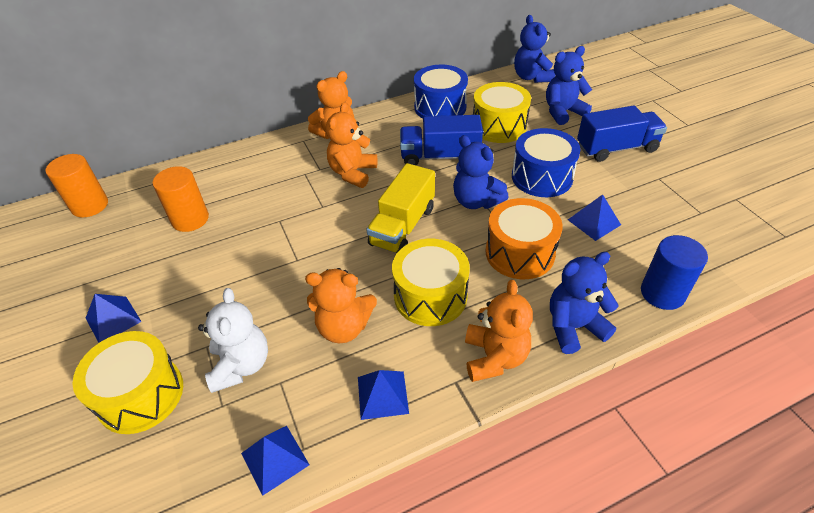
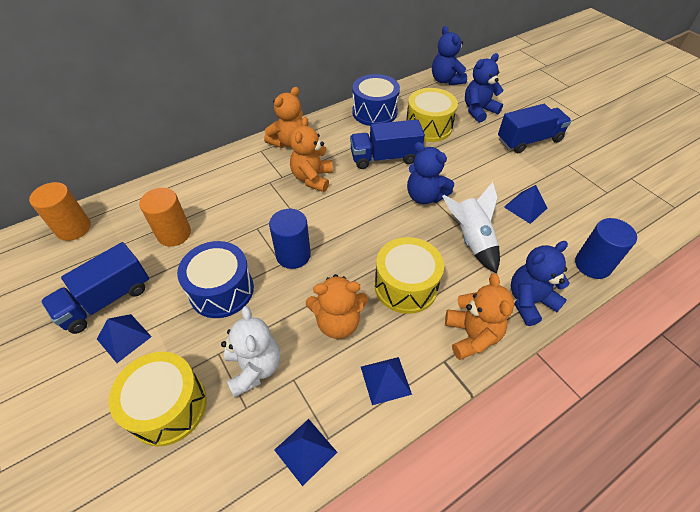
camera: 10 degrees left, 5 degrees up
(105, 280) = (106, 300): none -> blue truck
(312, 252) = (293, 255): none -> blue cylinder
(402, 226) = (367, 224): yellow truck -> none
(520, 253) = (471, 240): orange drum -> white rocket
(542, 177) = (474, 170): blue drum -> blue drum (221, 290)

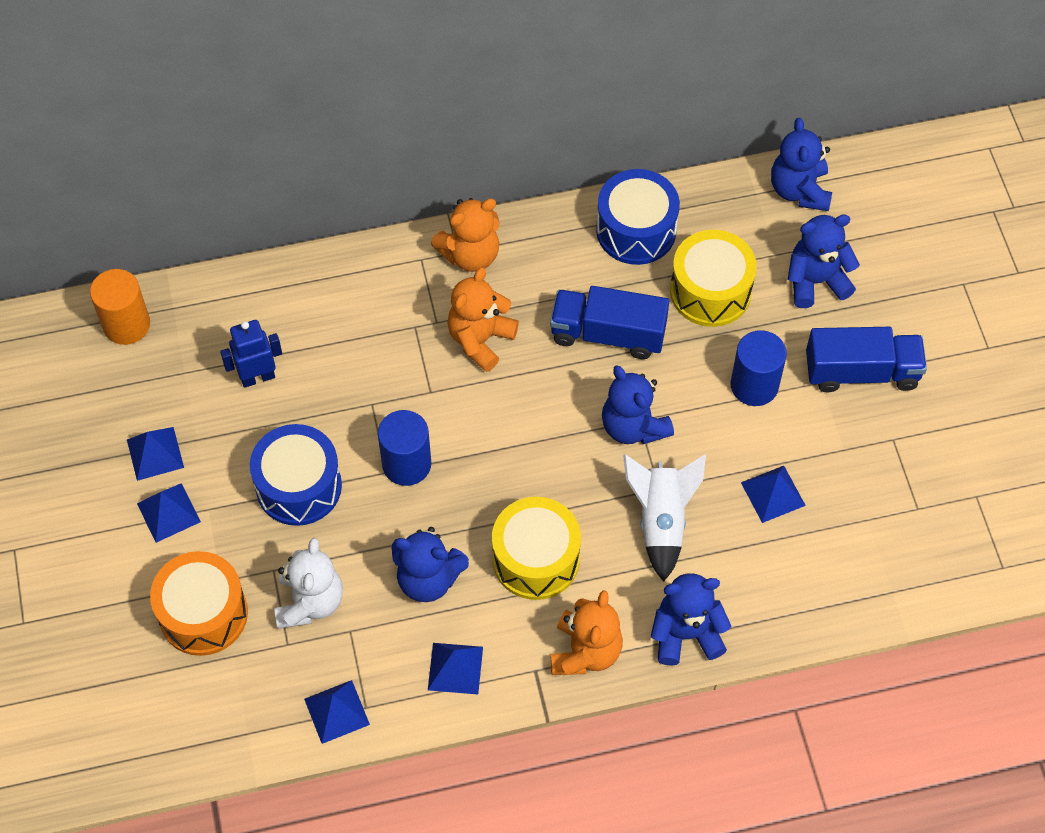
camera: 20 degrees right, 10 degrees up
(106, 300) = (155, 453): blue truck -> blue pyramid
(168, 406) = (203, 614): yellow drum -> orange drum
(174, 234) = (257, 377): orange cylinder -> blue robot
(338, 322) = (428, 579): orange teddy bear -> blue teddy bear
(592, 265) = (807, 613): blue cylinder -> blue cylinder (754, 385)

